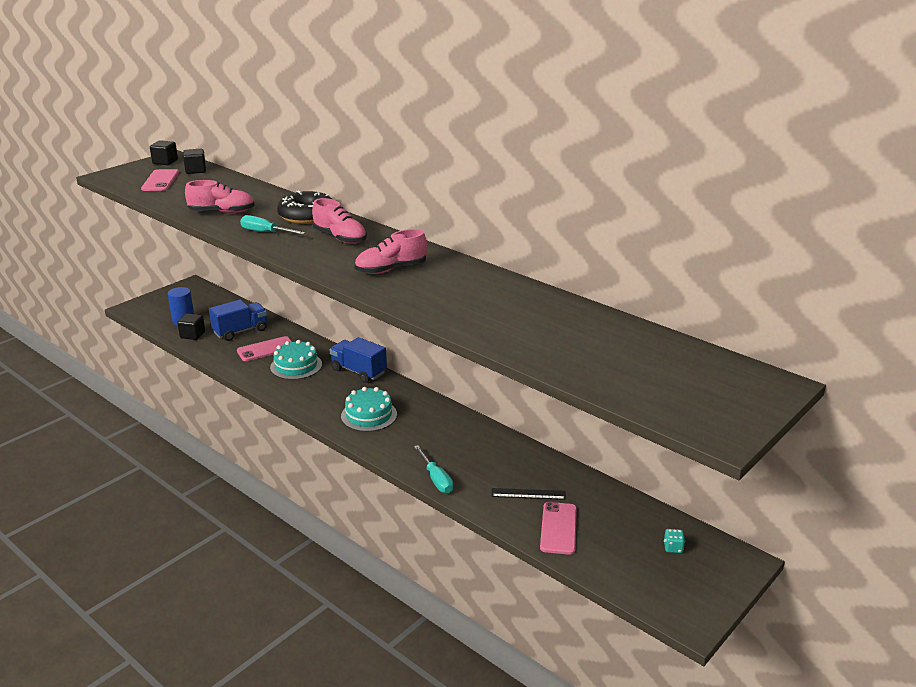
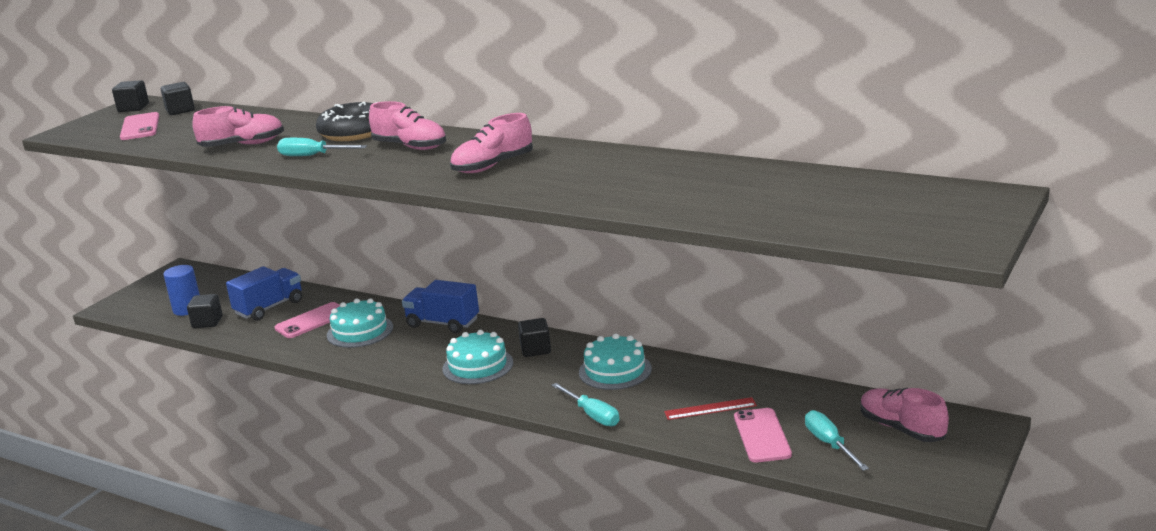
camera: 10 degrees left, 5 degrees down
(417, 410) = (535, 349): none -> black cube
(469, 442) = (615, 370): none -> turquoise cake
(528, 494) = (710, 409): black ruler -> red ruler
(609, 549) = (829, 444): none -> turquoise screwdriver
(673, 548) = (902, 429): turquoise dice -> pink shoe

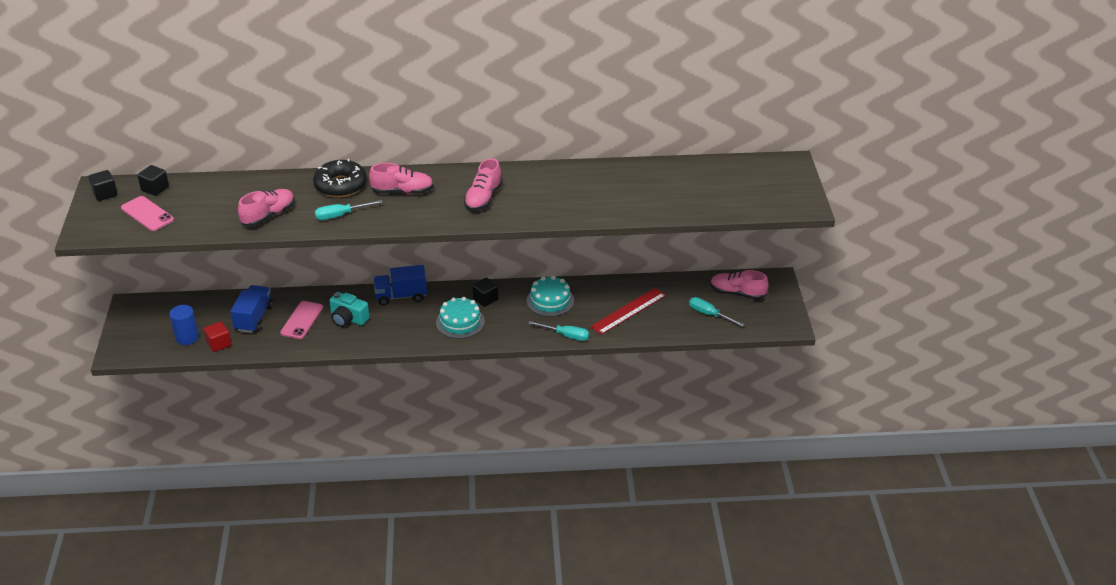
camera: 35 degrees left, 15 degrees up
(207, 322) = (219, 344): black cube -> red cube
(360, 331) = (348, 319): turquoise cake -> turquoise camera
(710, 409) = (628, 311): red ruler -> red ruler, size x1.60
(762, 436) = (671, 320): pink phone -> none

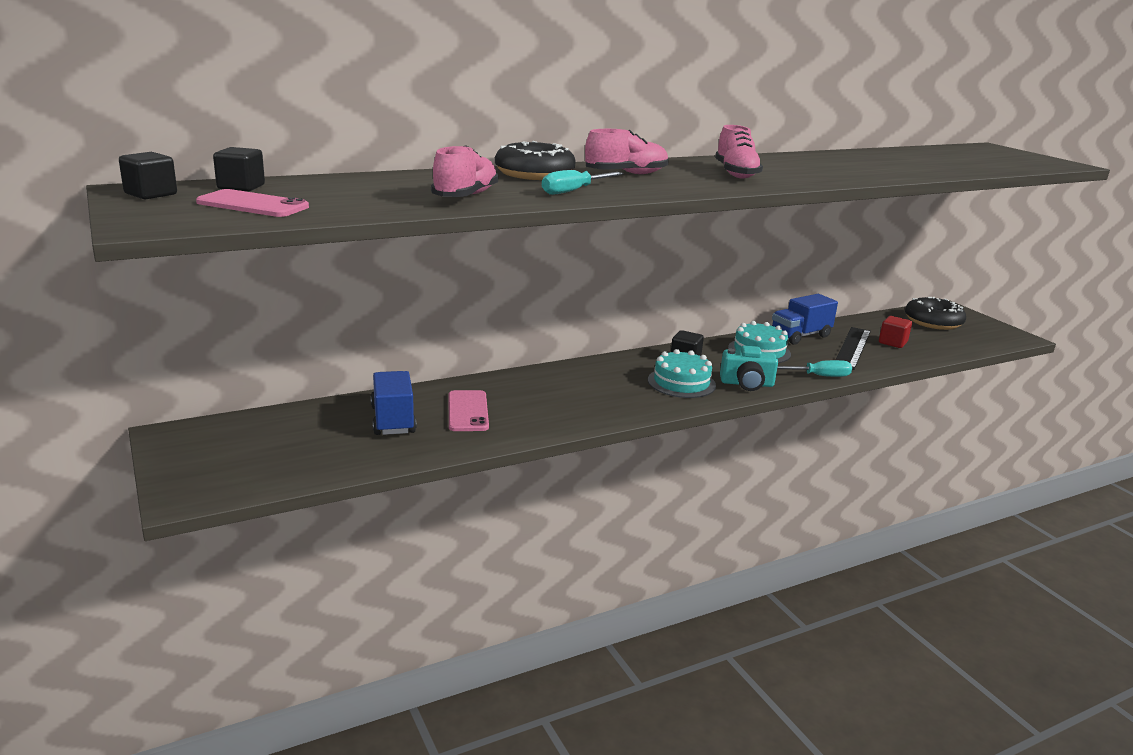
camera: 25 degrees left, 15 degrees down
(187, 337) = (300, 457): blue cylinder -> none
(219, 344) = (361, 456): red cube -> red cube (892, 342)
(348, 319) = (532, 400): turquoise camera -> turquoise camera (747, 384)
(401, 296) = (578, 370): blue truck -> blue truck (800, 336)
(628, 311) = (852, 347): red ruler -> black ruler
(709, 314) = (934, 339): turquoise screwdriver -> none
(737, 293) = (933, 322): pink shoe -> black donut

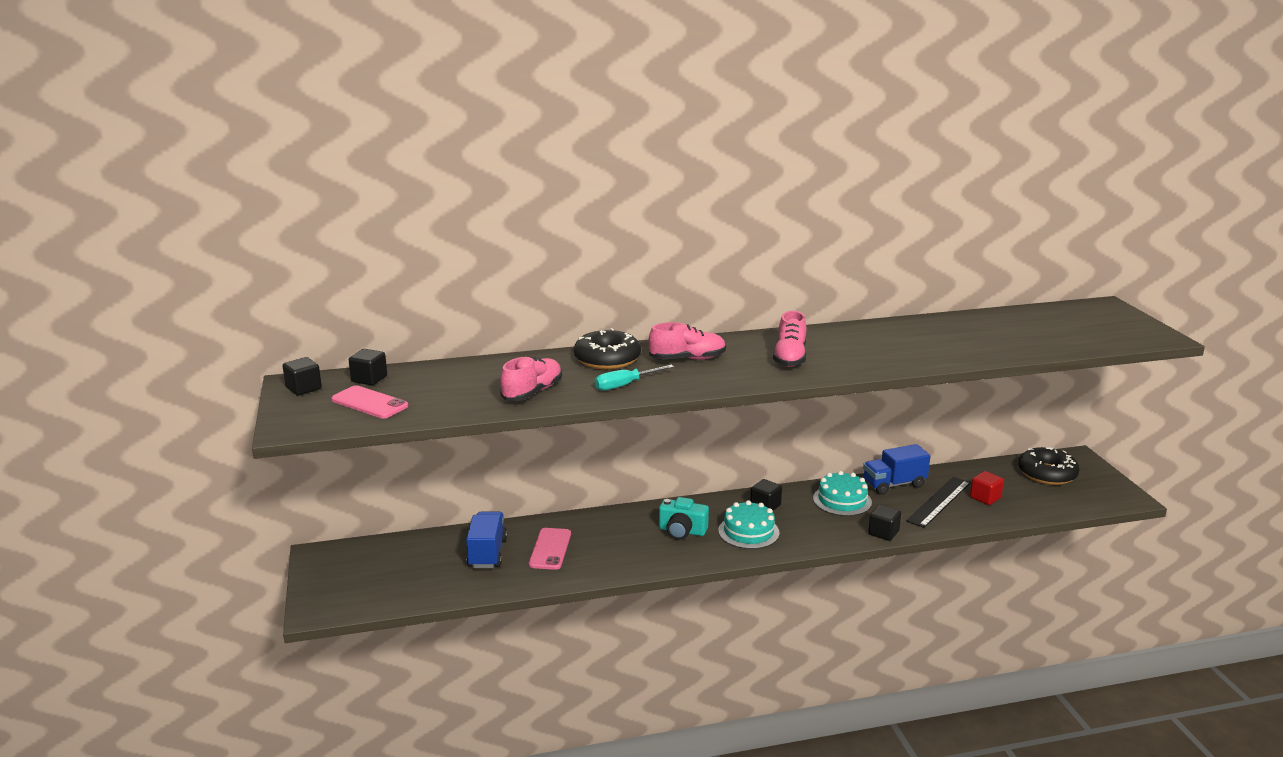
camera: 15 degrees right, 0 degrees up
(747, 384) = (809, 537): turquoise camera -> turquoise camera (682, 531)
(818, 376) = (883, 533): turquoise screwdriver -> black cube

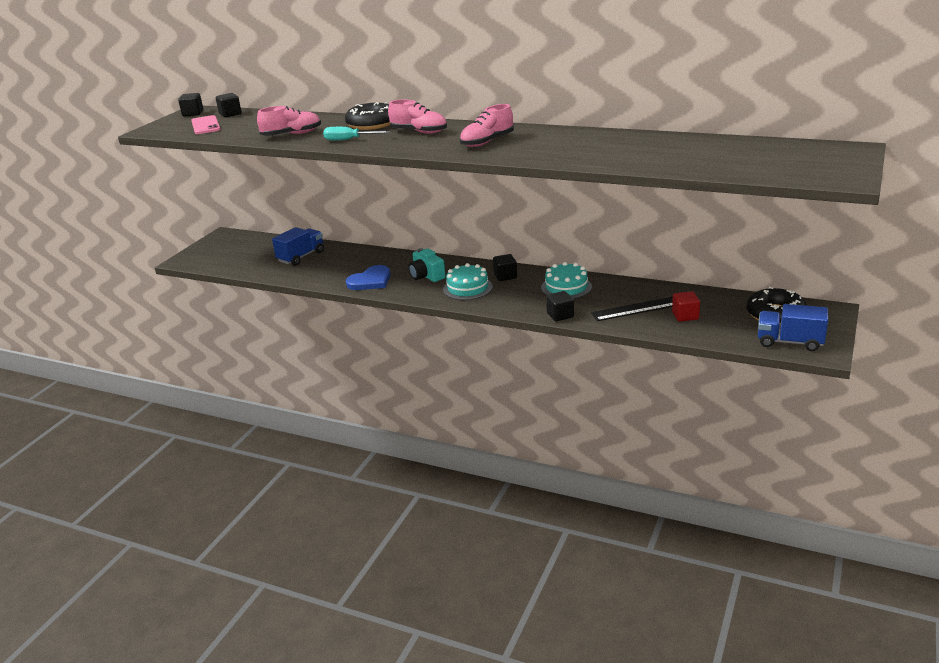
camera: 40 degrees right, 5 degrees up
(550, 549) = (336, 264): pink phone -> none
(627, 557) = (370, 281): none -> blue heart
(894, 484) = (625, 287): blue truck -> blue truck (789, 342)

